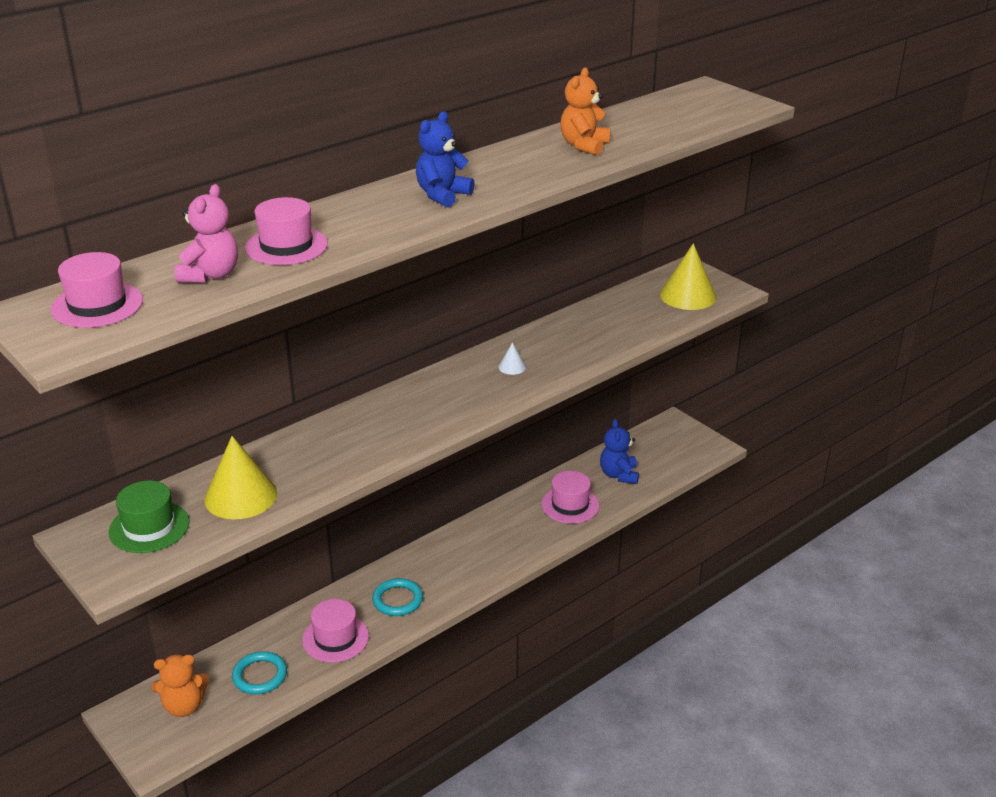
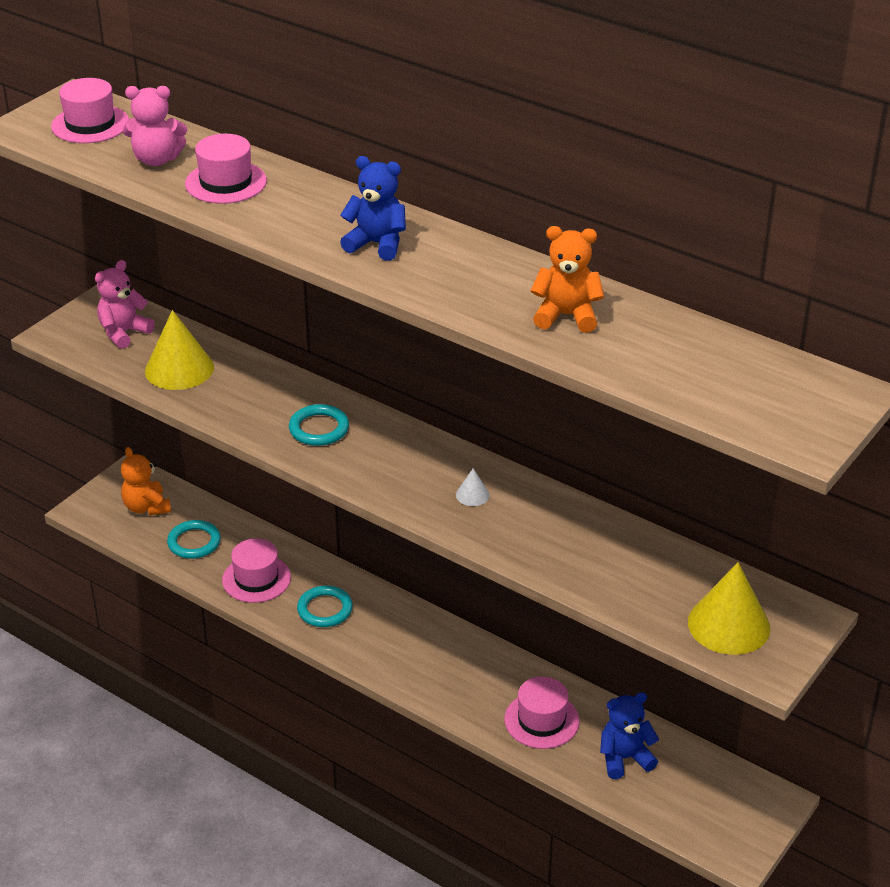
camera: 75 degrees right, 5 degrees up
(149, 527) = (124, 333): green hat -> pink teddy bear
(386, 427) = (319, 429): none -> turquoise ring

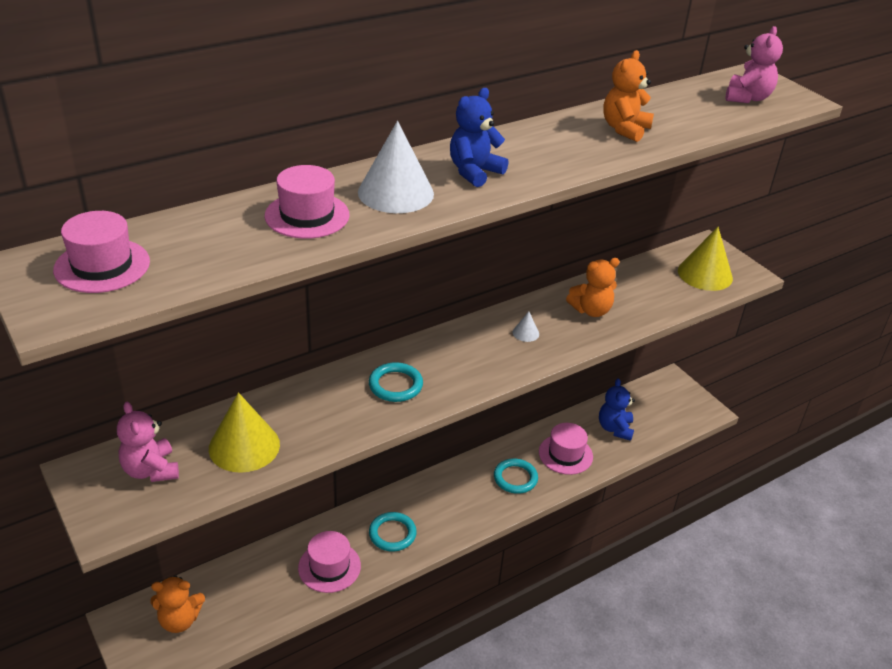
camera: 70 degrees left, 0 degrees up
(157, 159) = (224, 242): pink teddy bear -> pink teddy bear (747, 98)
(194, 542) = (254, 597): turquoise ring -> turquoise ring (515, 478)
(300, 213) = (395, 193): none -> white cone
(558, 536) = (591, 310): none -> orange teddy bear

